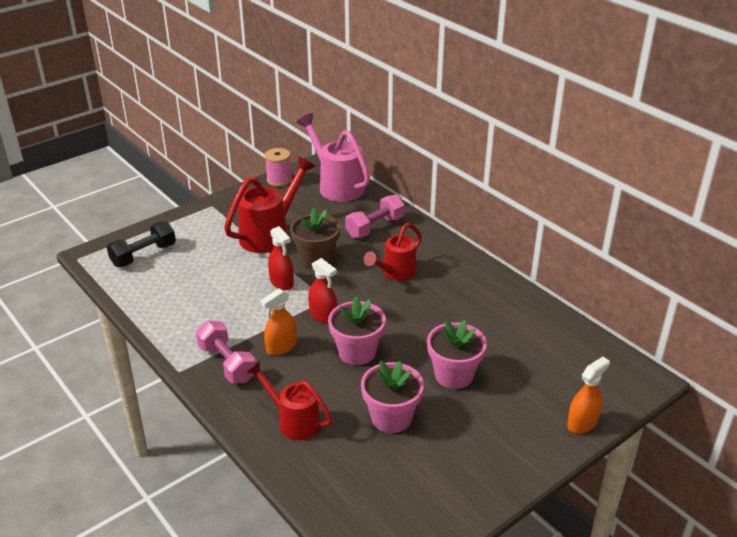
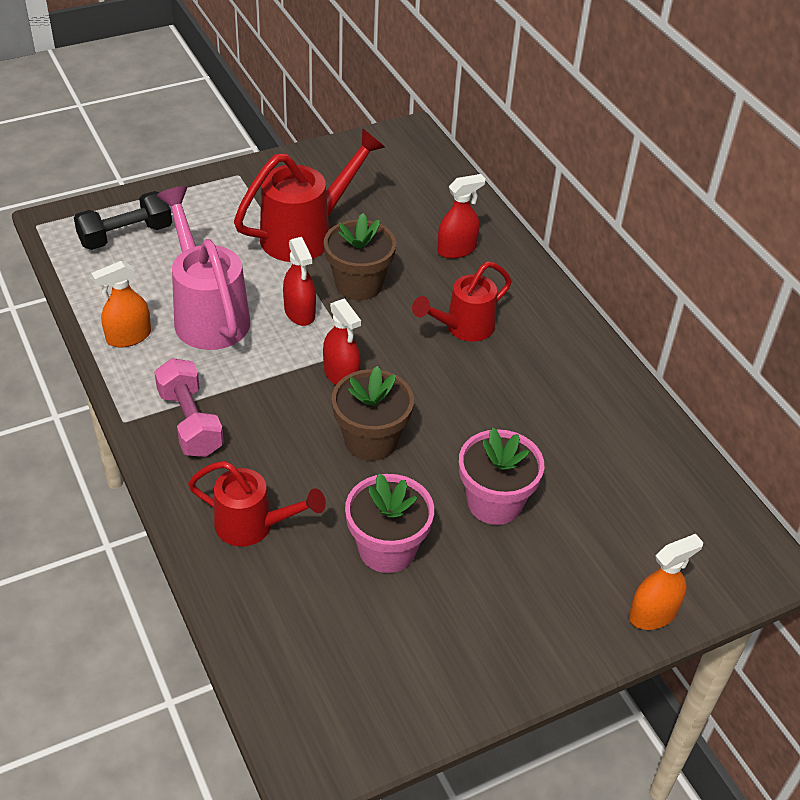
camera: 10 degrees right, 10 degrees up
(279, 180) = (344, 149): pink spool -> none
(281, 347) = (270, 411): orange spray bottle -> orange spray bottle (128, 337)
(293, 421) = (253, 526): red watering can -> red watering can turned 150 degrees clockwise
(337, 185) = (423, 172): pink watering can -> pink watering can (207, 313)
(357, 352) = (371, 440): pink flower pot -> brown flower pot
(375, 227) = (457, 249): pink dumbbell -> red spray bottle

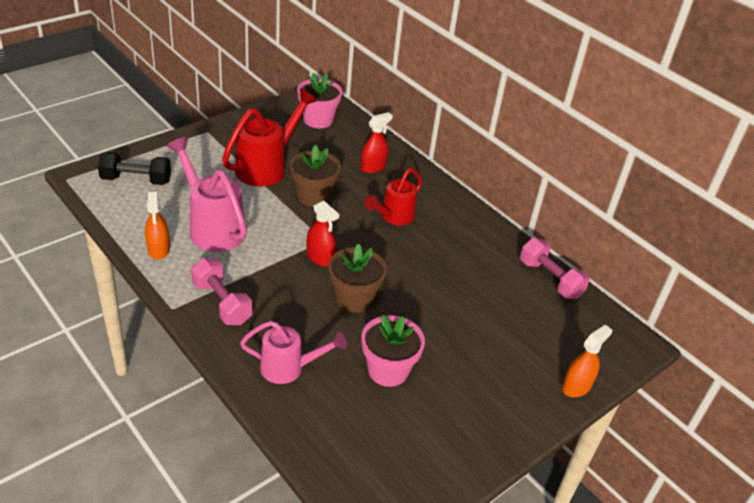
camera: 15 degrees left, 5 degrees down
(126, 235) = (136, 180): black dumbbell -> black dumbbell turned 45 degrees clockwise
(128, 337) = (158, 249): orange spray bottle -> orange spray bottle turned 60 degrees counterclockwise
(253, 526) = (289, 368): red watering can -> pink watering can
(300, 312) = (278, 219): red spray bottle -> none
(494, 503) = (450, 329): pink flower pot -> pink flower pot (318, 120)
(666, 449) = (550, 279): none -> pink dumbbell

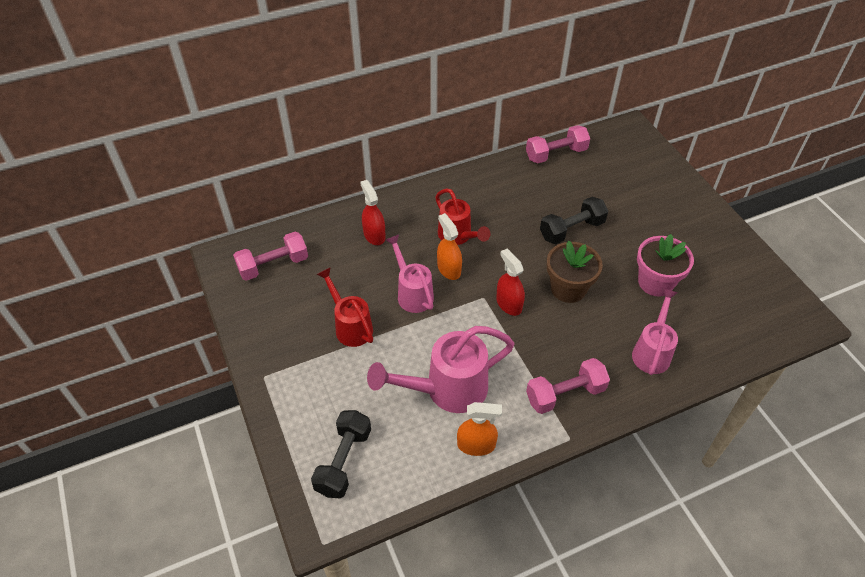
camera: 70 degrees left, 10 degrees up
(267, 167) = (350, 326): red watering can -> red watering can, size x0.65
(314, 196) = (412, 293): brown flower pot -> pink watering can
(318, 120) = (273, 265): pink flower pot -> pink dumbbell
(320, 257) = (509, 304): red spray bottle -> red spray bottle turned 90 degrees counterclockwise
(438, 297) = (571, 230): none -> black dumbbell
(576, 386) = (673, 174): orange spray bottle -> orange spray bottle (449, 269)

